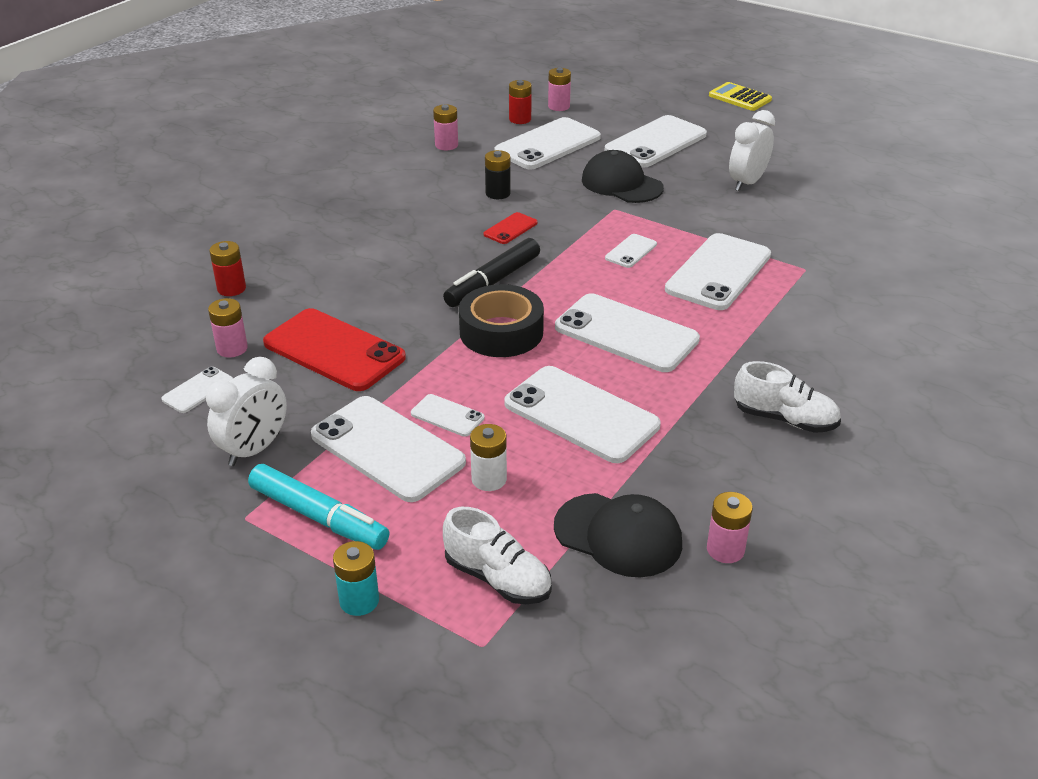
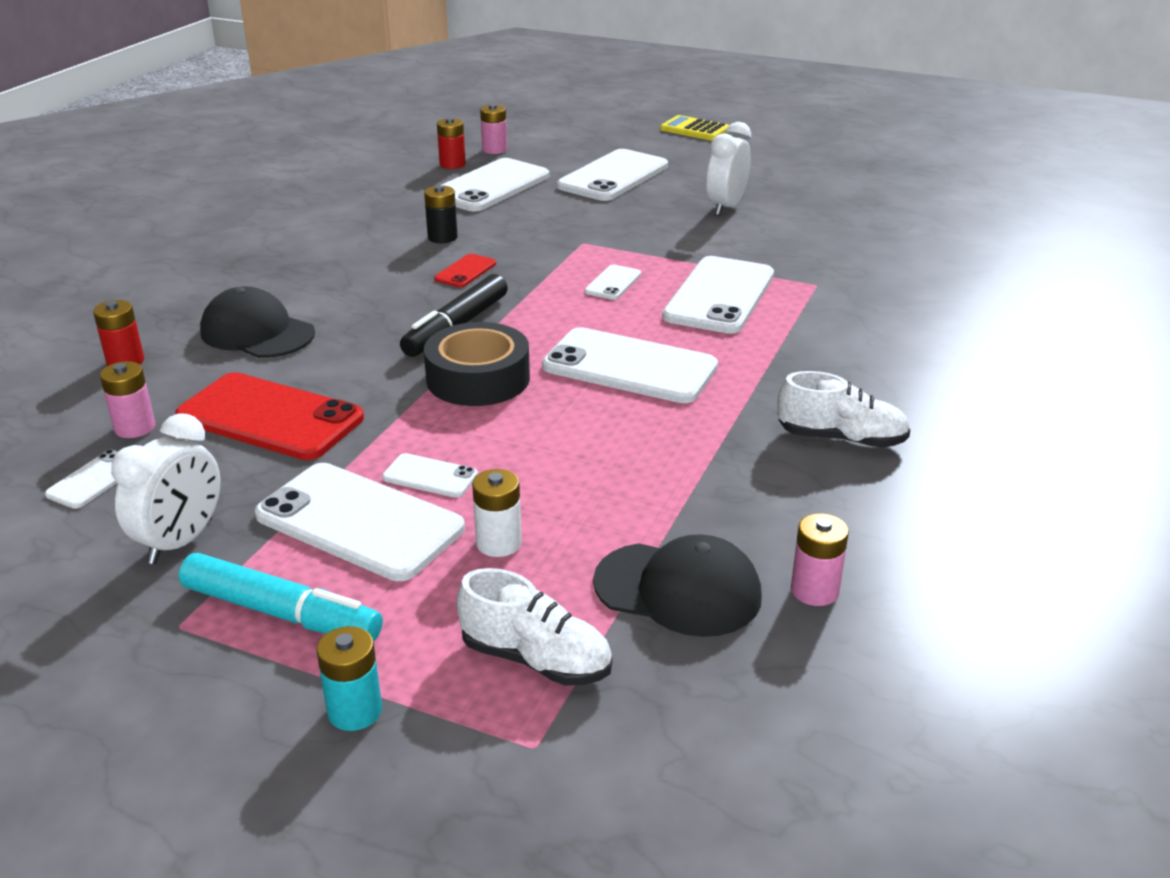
camera: 10 degrees left, 5 degrees down
(446, 145) = (371, 195): pink battery -> none
(581, 414) = (597, 458): white phone -> none
(621, 184) = (585, 218): black cap -> black cap (257, 333)

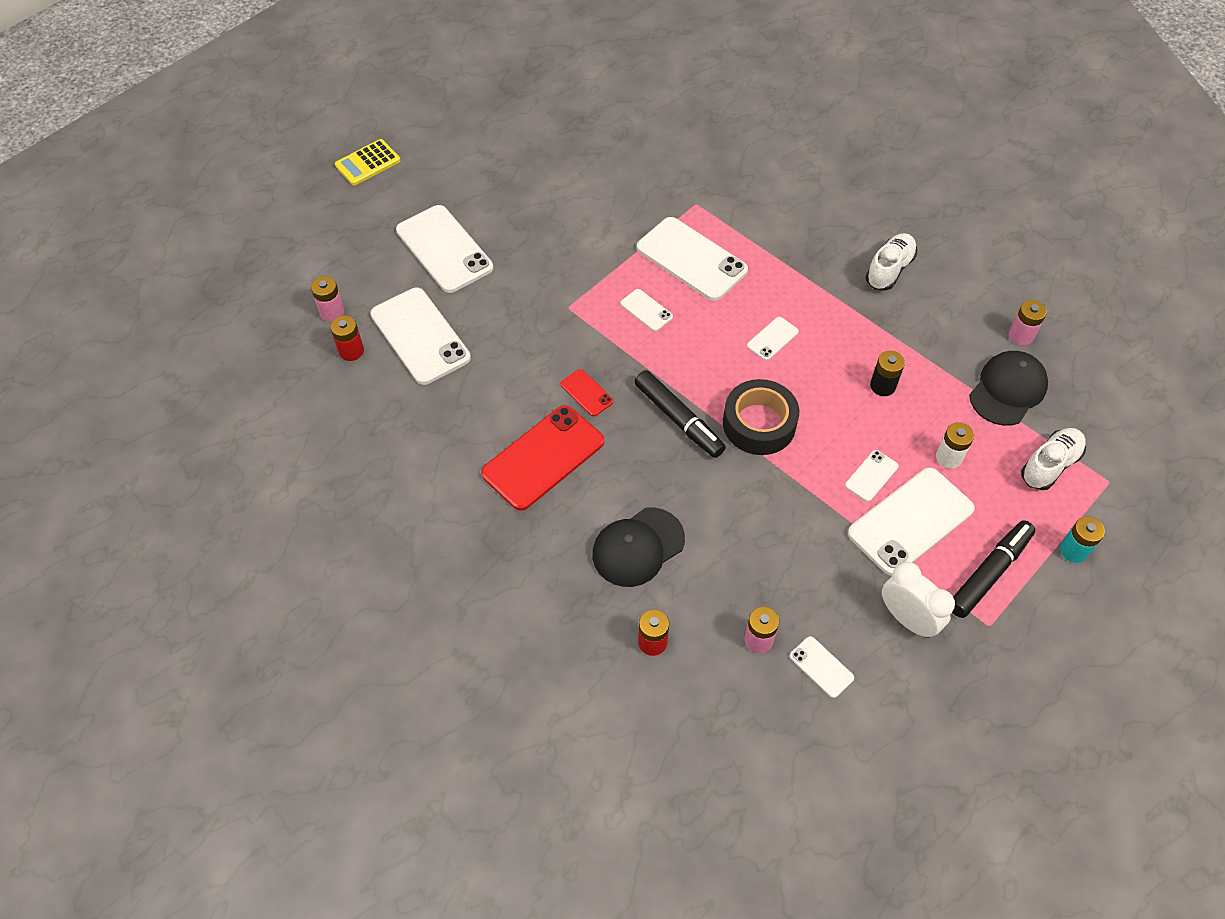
camera: 70 degrees left, 25 degrees up
(270, 417) = (771, 553): red phone -> red phone (543, 457)
(281, 613) = (989, 573): turquoise marker -> black marker
(442, 237) = (514, 393): black battery -> black battery (882, 386)
(629, 367) = (772, 339): white phone -> white phone, size x0.47
(726, 207) = (544, 203): white clock -> none

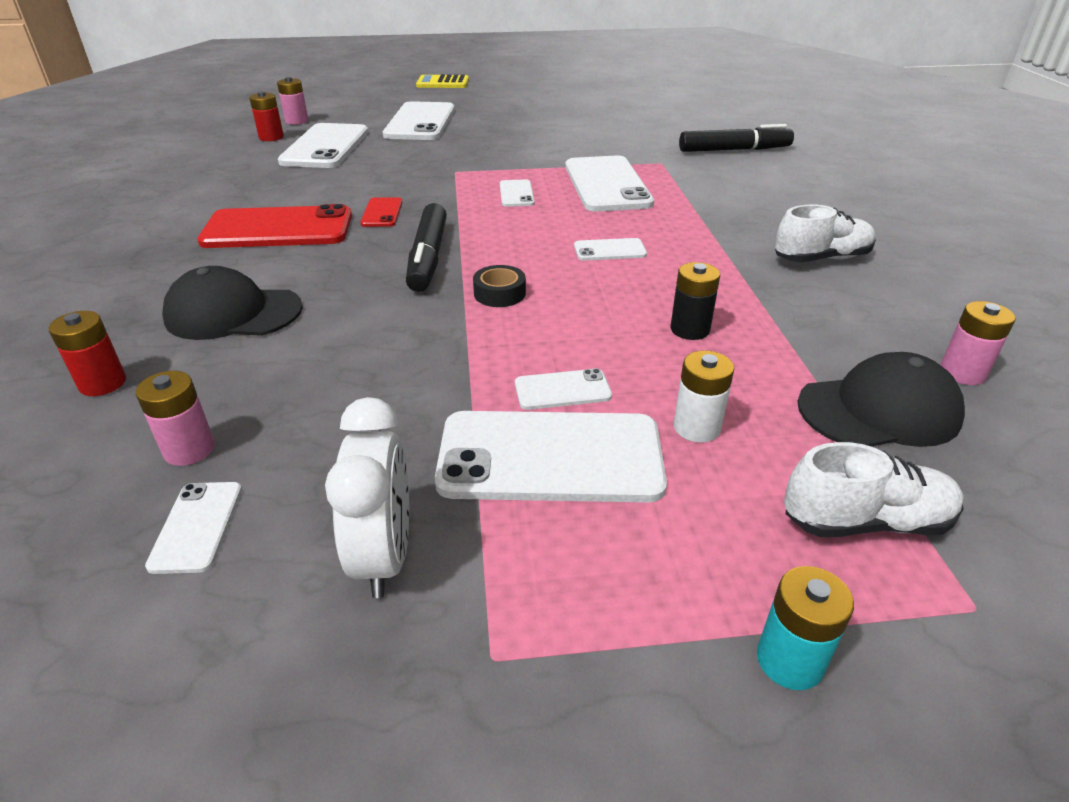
camera: 40 degrees right, 20 degrees down
(759, 424) = (499, 293): black tape -> black tape, size x0.51
(989, 573) = (588, 587): black marker -> black marker (734, 150)

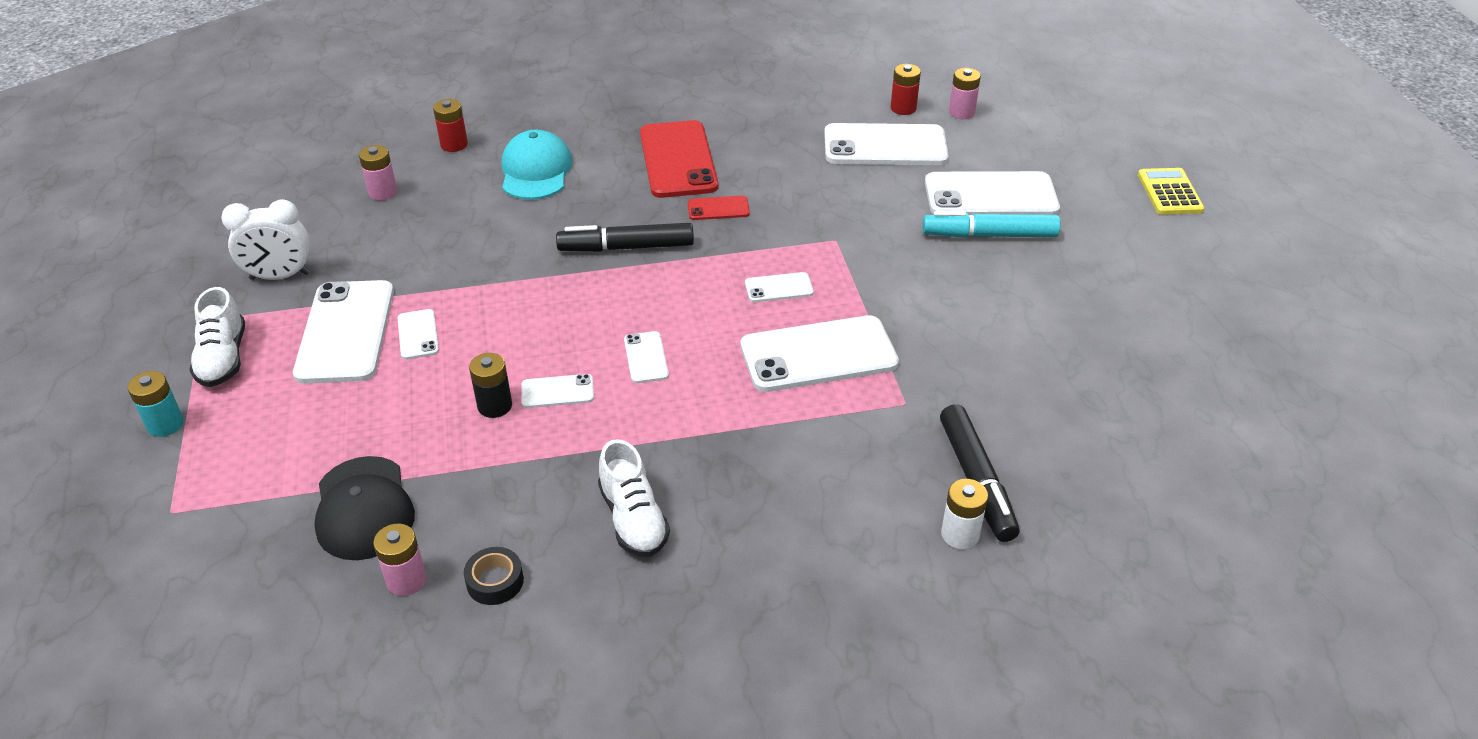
camera: 85 degrees right, 5 degrees up
(197, 526) = (318, 211): white phone -> white phone (557, 391)
(233, 313) = (536, 171): black cap -> turquoise cap
(470, 126) = (989, 235): none -> turquoise marker
(499, 293) = (561, 293): black tape -> black tape (495, 581)
(697, 427) = (362, 402): white battery -> white battery (960, 534)
(865, 521) = (251, 475): white shoe -> white shoe (223, 358)

